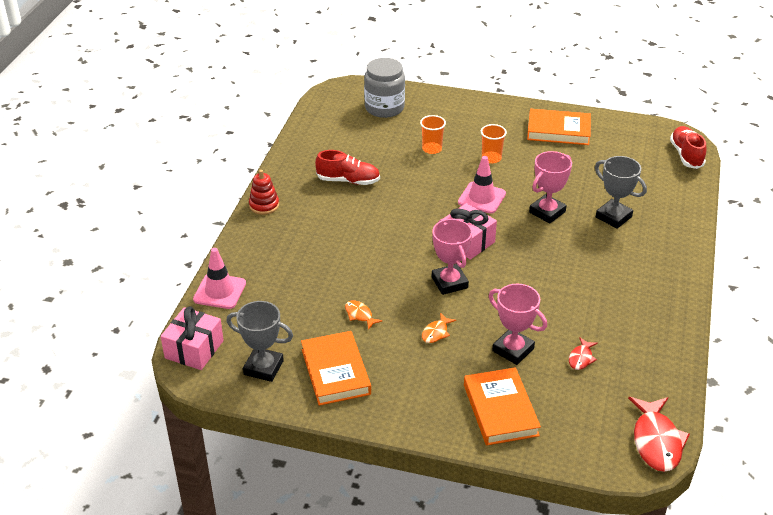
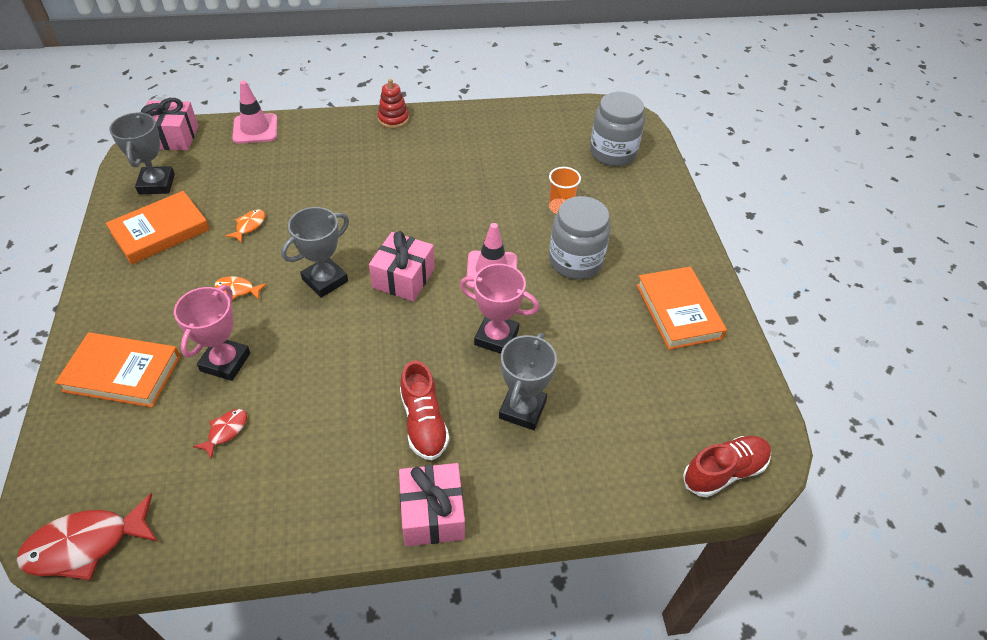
camera: 65 degrees right, 10 degrees up
(348, 180) = (464, 161): red shoe -> red shoe (423, 422)
(449, 282) = (325, 280): pink trophy -> grey trophy
(491, 158) = (575, 261): orange cup -> grey jar
(500, 410) = (122, 373): orange book -> orange book turned 45 degrees clockwise
(581, 358) = (225, 431): red fish -> red fish turned 120 degrees clockwise
(680, 274) = (432, 513): none -> pink gift

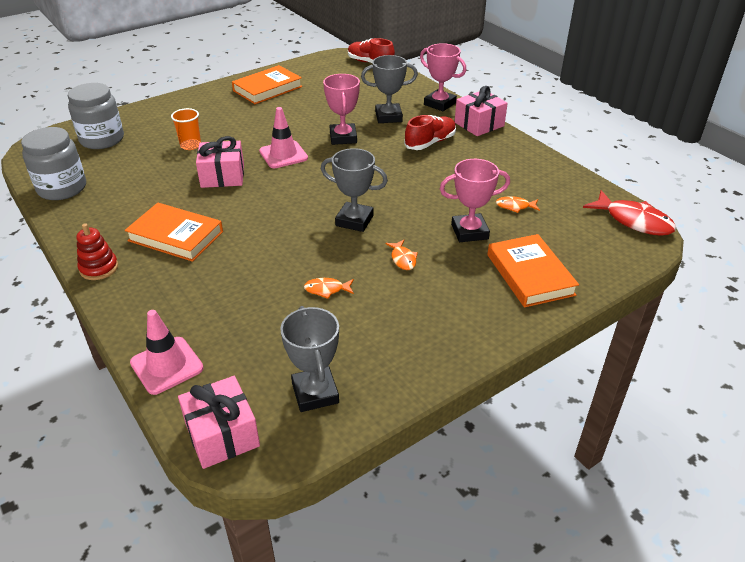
camera: 115 degrees left, 10 degrees down
(157, 184) = (315, 393): grey trophy -> grey trophy turned 75 degrees counterclockwise
(160, 231) = (379, 345): orange book -> orange book (176, 236)
(225, 431) = (515, 206): red fish -> orange fish
(403, 278) = (321, 187): pink gift -> pink gift (222, 176)
(526, 496) = (439, 104): none -> pink trophy
(575, 261) = (248, 128): grey jar -> grey jar (62, 188)

